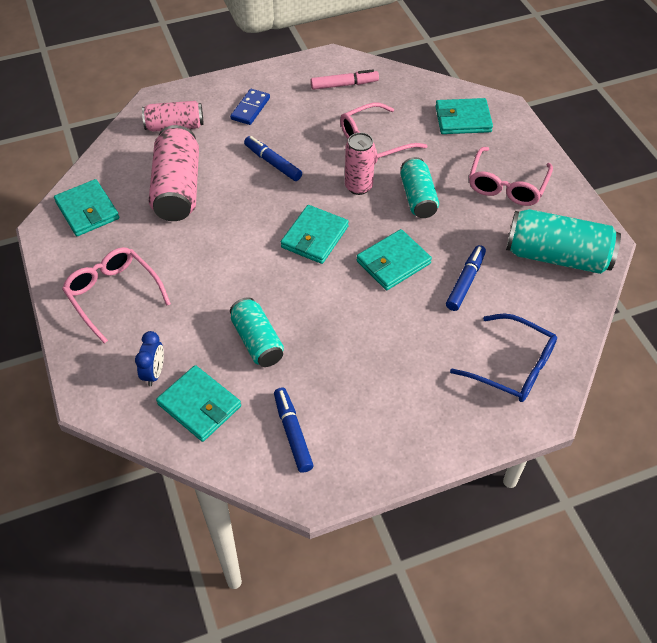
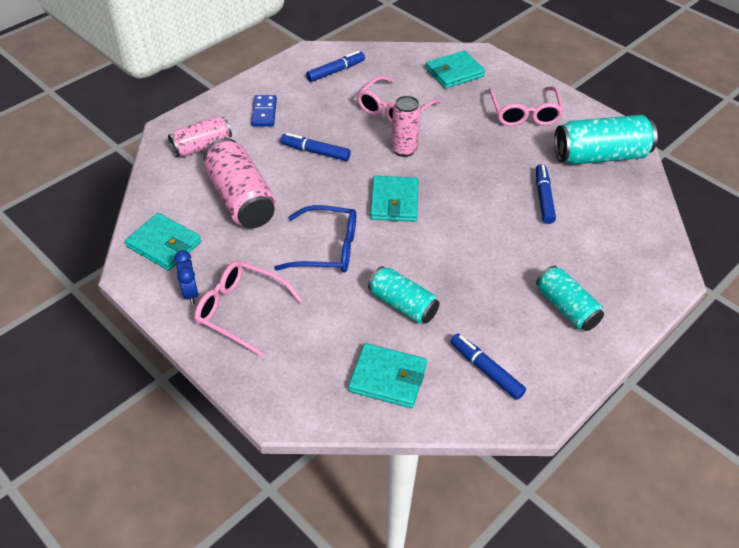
camera: 25 degrees left, 5 degrees down
(154, 373) = (326, 365): blue clock -> blue clock (191, 293)
(344, 85) = (336, 71): pink marker -> blue marker
(393, 262) = (475, 201): turquoise wallet -> none
(418, 197) = (460, 144): turquoise can -> turquoise can (566, 308)
(512, 366) = (625, 251): blue glasses -> blue glasses (327, 248)

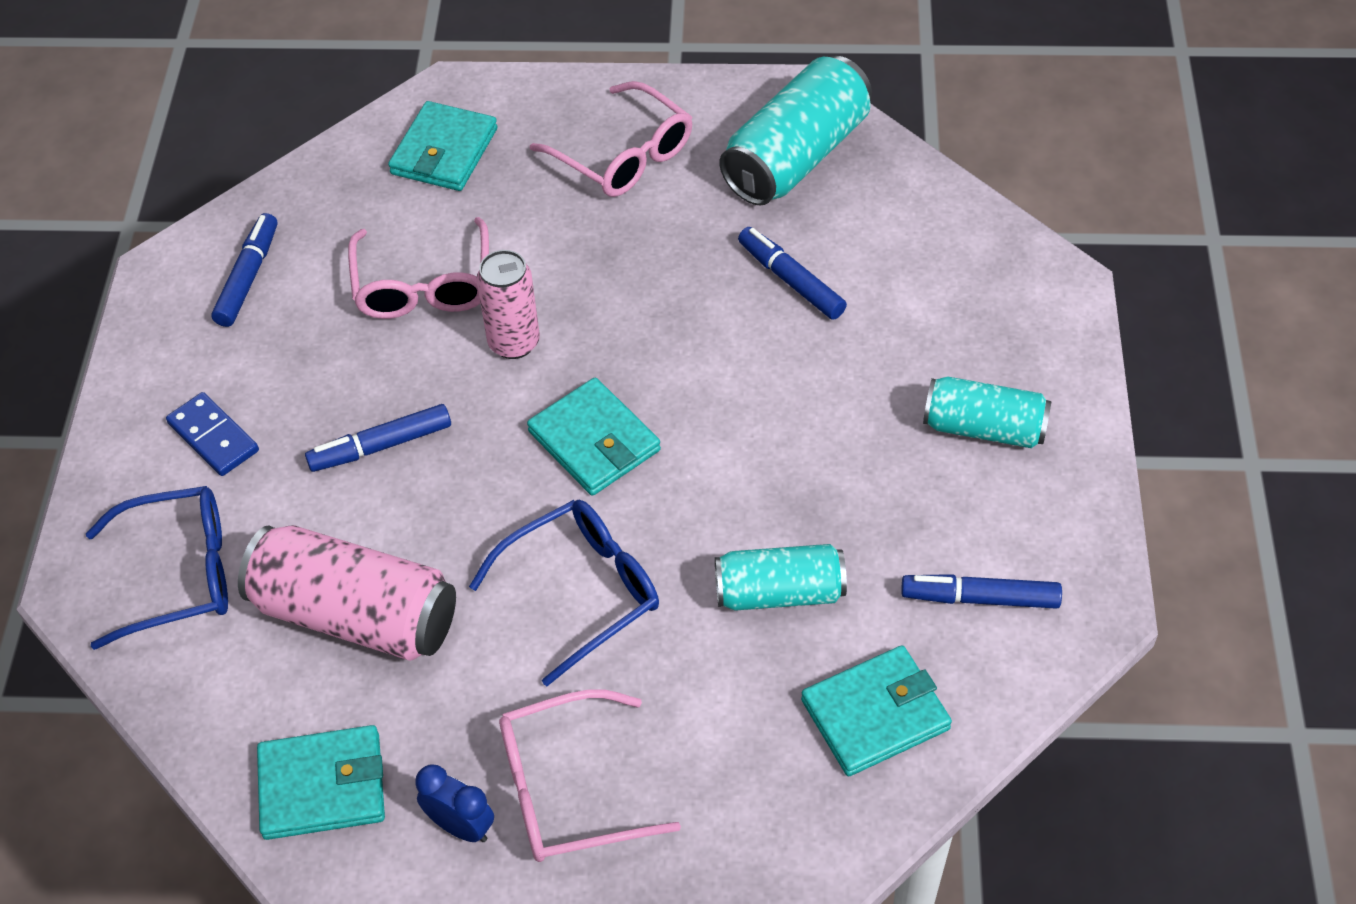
camera: 40 degrees left, 5 degrees up
(202, 146) = (179, 574): pink can -> blue glasses

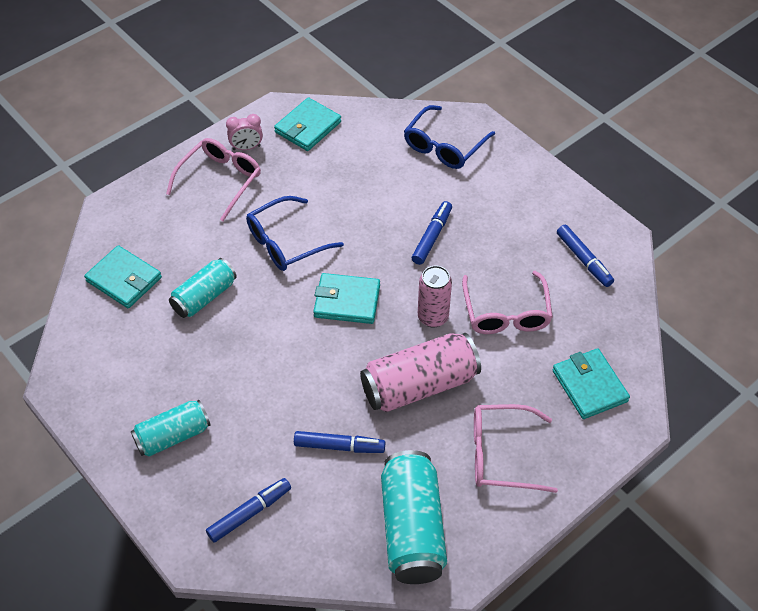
camera: 135 degrees right, 0 degrees up
(213, 437) = (501, 194): blue domino -> none
(355, 615) = (362, 178): pink can -> pink can (419, 385)
(423, 285) = (506, 313): pink glasses -> pink glasses turned 135 degrees counterclockwise
(461, 826) = (246, 148): blue clock -> pink clock
(581, 592) = (286, 242): blue glasses -> blue glasses turned 45 degrees clockwise
(875, 714) = (124, 279): turquoise wallet -> turquoise wallet turned 75 degrees counterclockwise
(980, 598) = (114, 354): blue marker -> blue marker (249, 513)

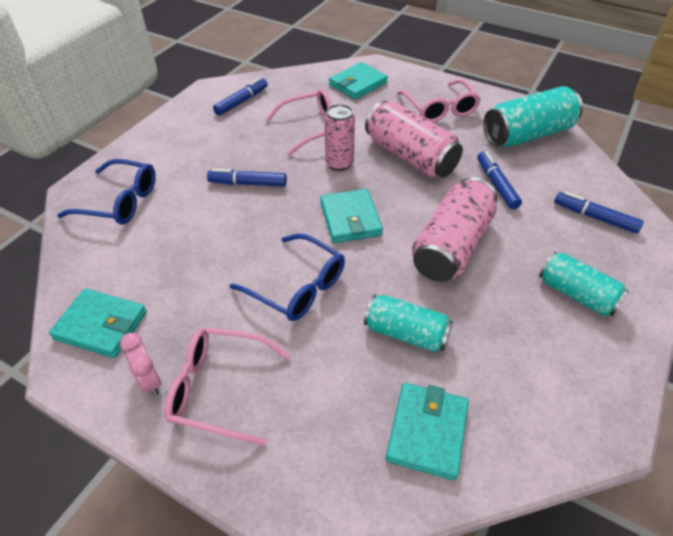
camera: 110 degrees left, 5 degrees down
(275, 366) = (451, 246): none -> pink can

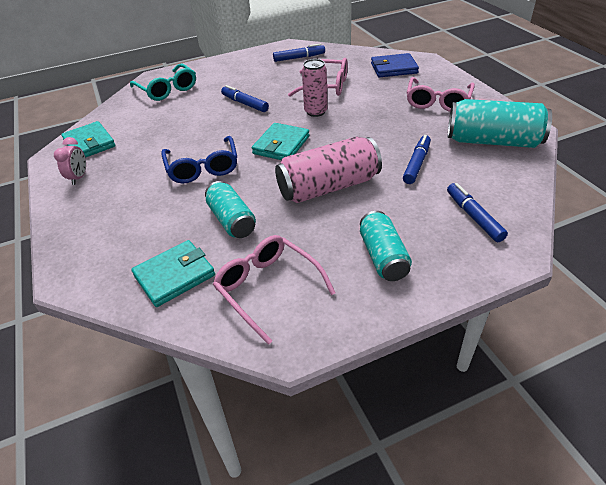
camera: 40 degrees right, 5 degrees down
(120, 201) = (167, 89): blue glasses -> turquoise glasses
(220, 388) = (103, 197): pink glasses -> pink glasses (268, 288)
(358, 84) = (394, 68): turquoise wallet -> blue wallet
(410, 156) = (372, 124): pink can -> none

